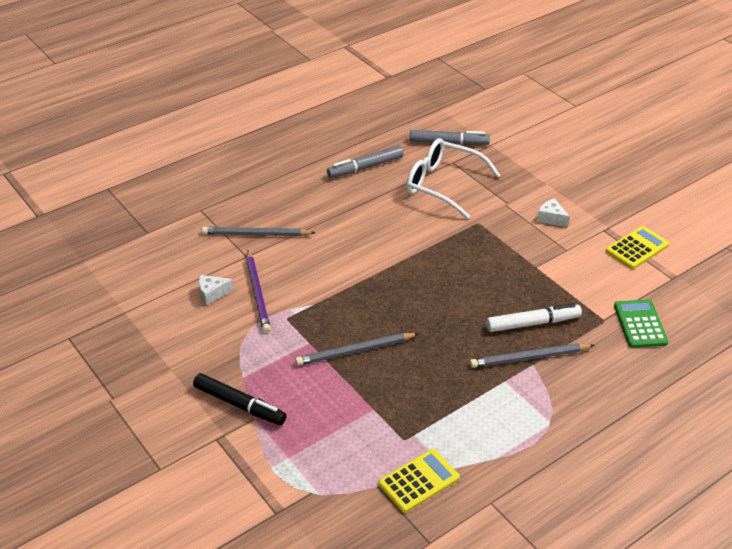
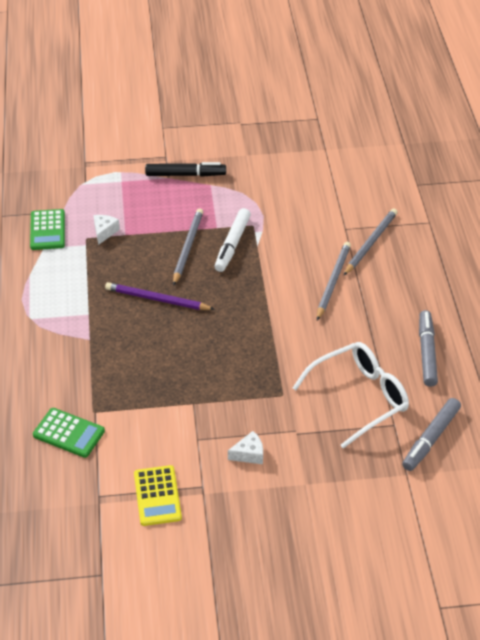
camera: 120 degrees right, 5 degrees up
(212, 294) = (312, 196): white cheese -> white cheese (104, 232)
(239, 405) = (185, 175): black marker -> black marker turned 150 degrees counterclockwise
(258, 293) = (293, 220): purple pencil -> purple pencil (157, 299)
(418, 481) = (47, 230): yellow calculator -> green calculator
(529, 358) = (96, 340): grey pencil -> grey pencil (333, 281)
(533, 323) = (129, 362): white marker -> white marker (232, 244)

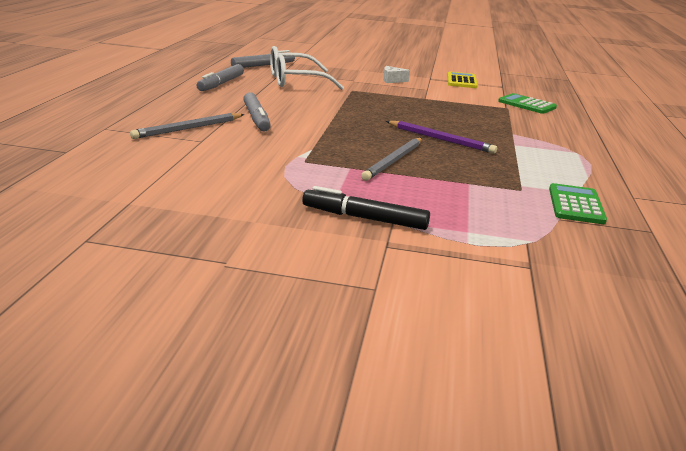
camera: 165 degrees left, 20 degrees down
(104, 232) = (496, 189): white cheese -> none
(232, 244) = (340, 154): white marker -> none
(333, 281) = (256, 118): grey pencil -> grey marker

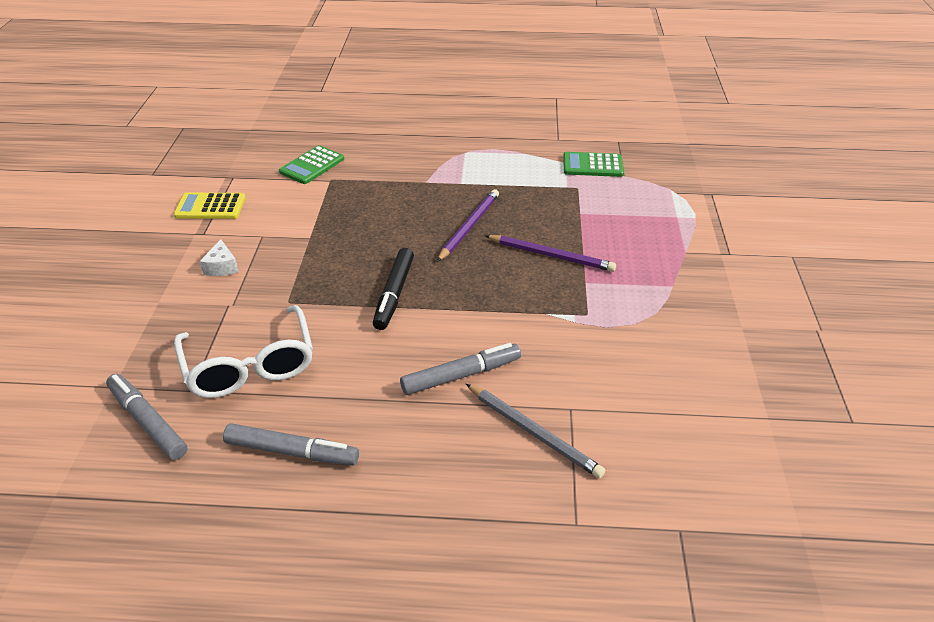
camera: 95 degrees left, 15 degrees up
(364, 218) = (692, 266): black marker -> black marker (394, 294)
(394, 161) = (551, 255): grey pencil -> purple pencil

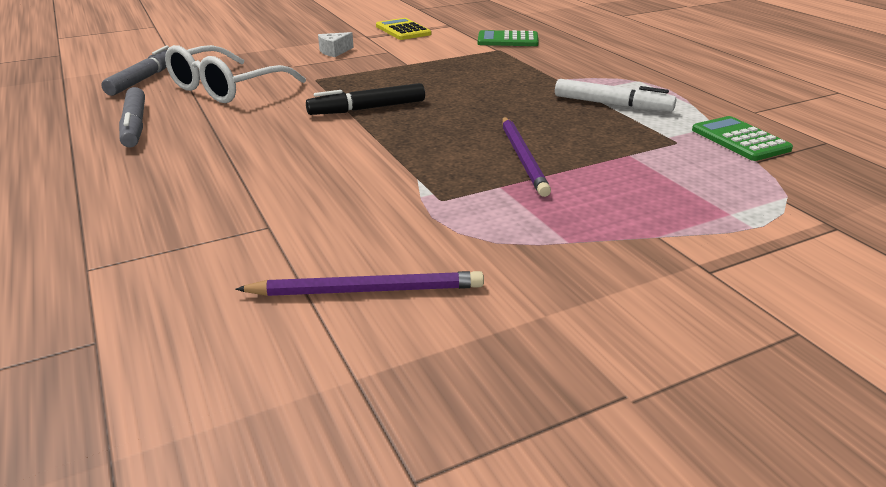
camera: 60 degrees right, 10 degrees down
(461, 375) = (277, 162): grey marker -> none
(469, 226) = (513, 111): purple pencil -> purple pencil (367, 290)
(498, 182) = (612, 105): none -> white marker
(533, 432) = (217, 215): grey pencil -> none

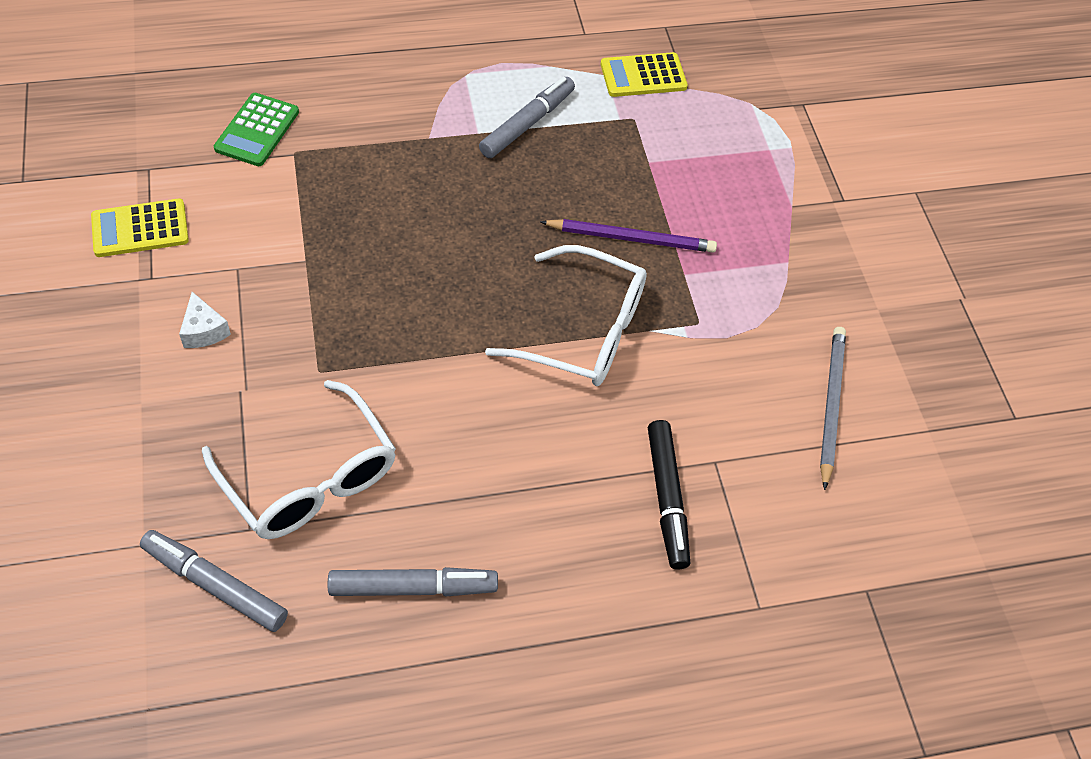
camera: 80 degrees left, 25 degrees up
(367, 109) = (452, 334): black marker -> black marker (666, 498)
(367, 290) = (830, 405): purple pencil -> grey pencil
(398, 150) = (582, 331): none -> white glasses
(612, 105) = (527, 124): white marker -> grey marker
(740, 140) = (643, 76): green calculator -> yellow calculator

